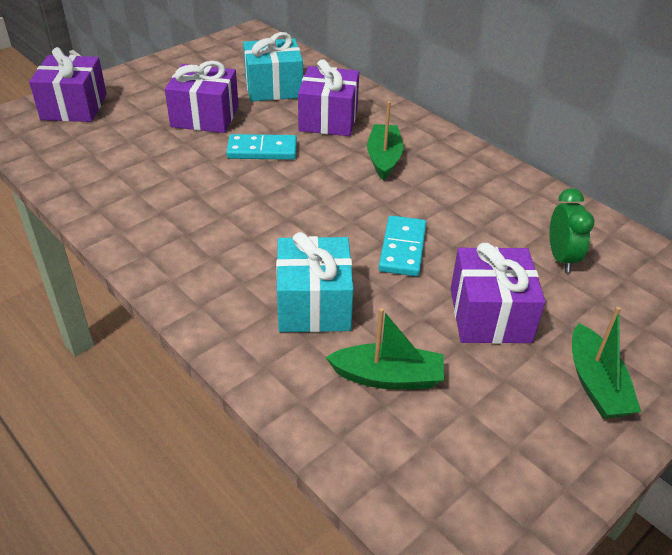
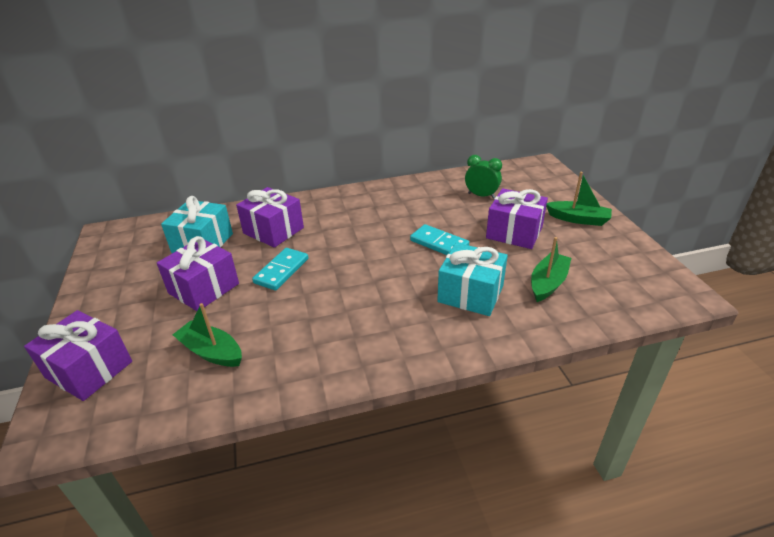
camera: 60 degrees left, 5 degrees down
(384, 158) = (342, 222): green boat -> green boat (211, 352)

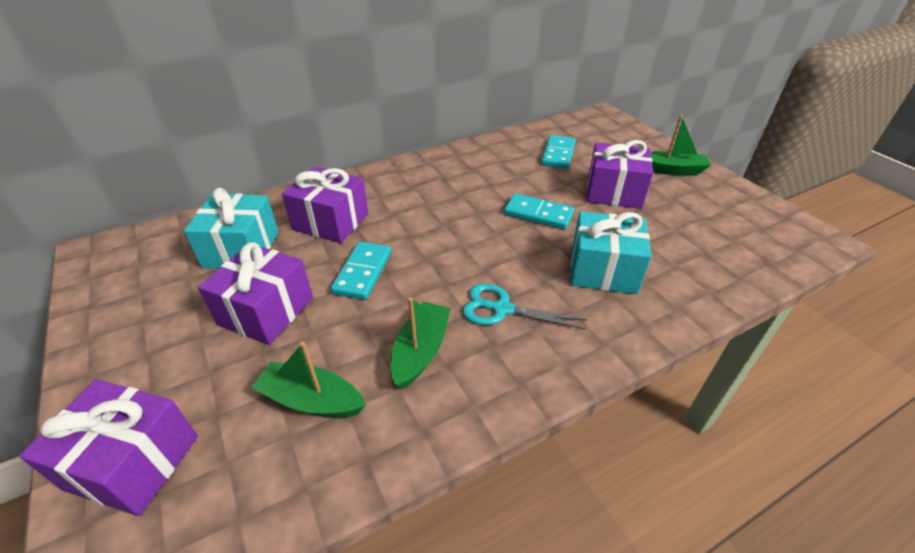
camera: 15 degrees left, 5 degrees up
(374, 311) = (502, 309): none -> turquoise scissors
(481, 195) = (558, 154): green clock -> turquoise domino
(548, 283) = (679, 246): green boat -> green boat (420, 351)

